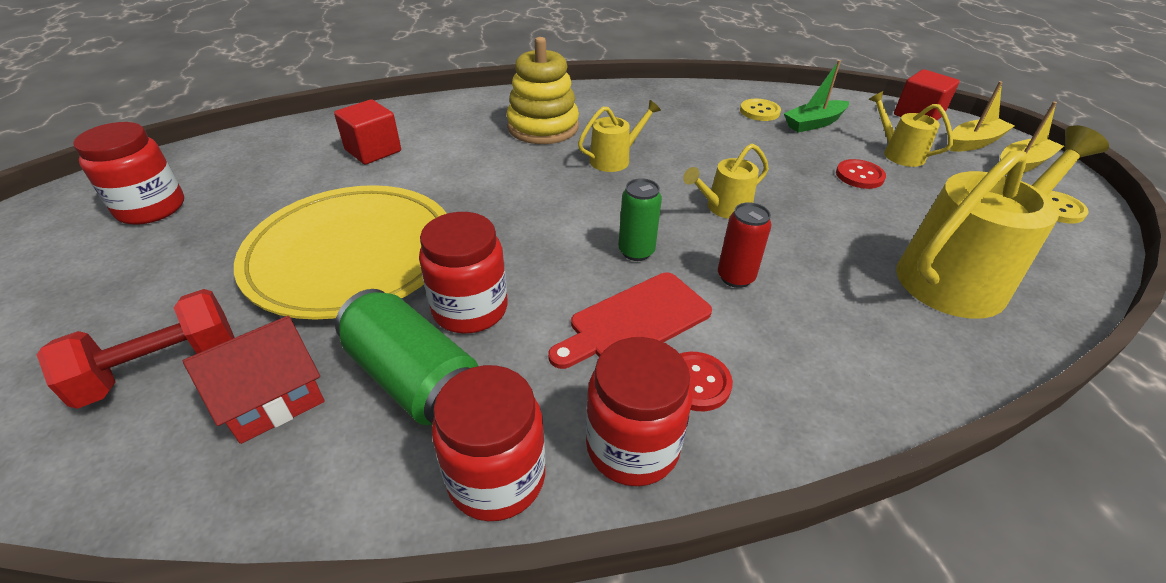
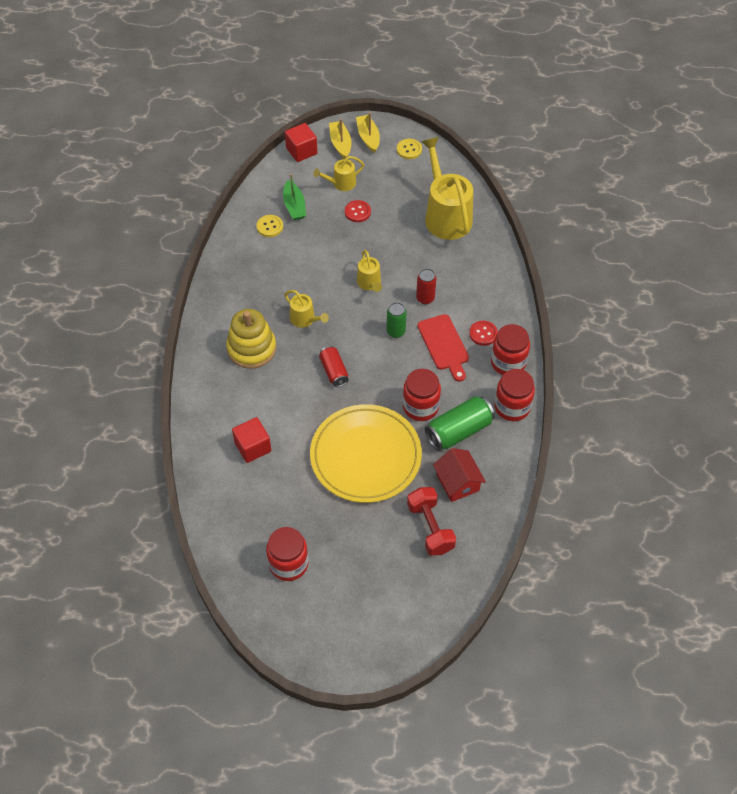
camera: 75 degrees left, 15 degrees up
(525, 198) = (334, 371): none -> red can
(614, 159) = (305, 319): yellow watering can -> yellow watering can turned 150 degrees clockwise

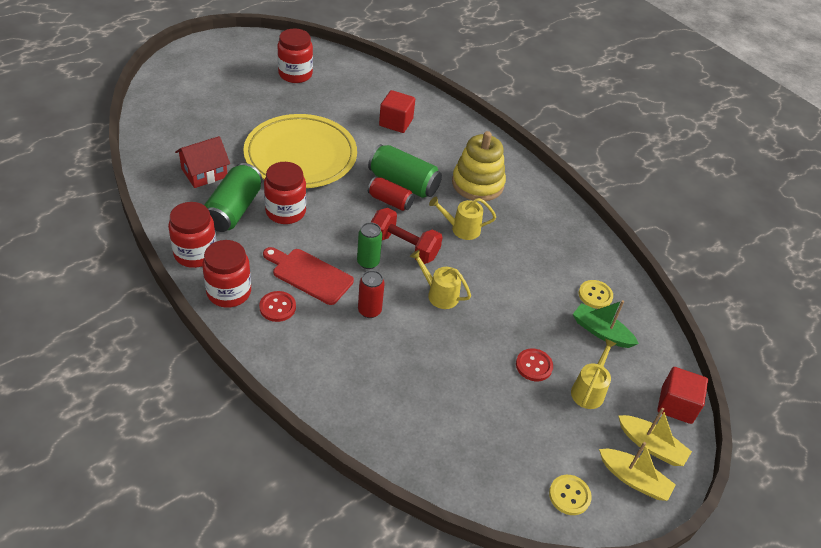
camera: 135 degrees right, 10 degrees down
(308, 381) = (403, 183): none -> green can
(430, 528) = (204, 135): red dumbbell -> red dumbbell (404, 247)
(446, 216) = (436, 424): yellow watering can -> none
(457, 482) = (204, 173): red house -> red house turned 60 degrees counterclockwise

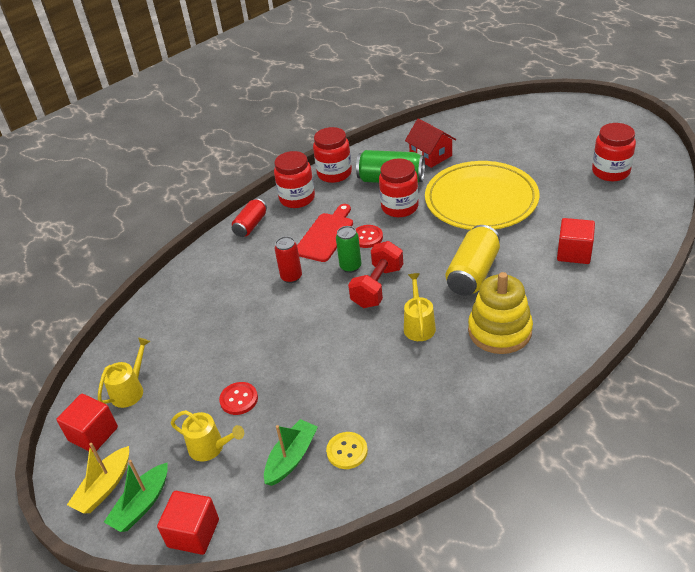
camera: 95 degrees right, 5 degrees down
(277, 307) = (286, 225): red button -> red button (367, 237)
(390, 201) = (440, 268): red can -> red can (251, 225)
(403, 183) = (473, 273): green can -> yellow can
(439, 294) = (320, 319): yellow watering can -> yellow watering can (130, 390)
(569, 495) = (93, 434): yellow button -> red cube
(651, 446) = (142, 505): yellow boat -> green boat

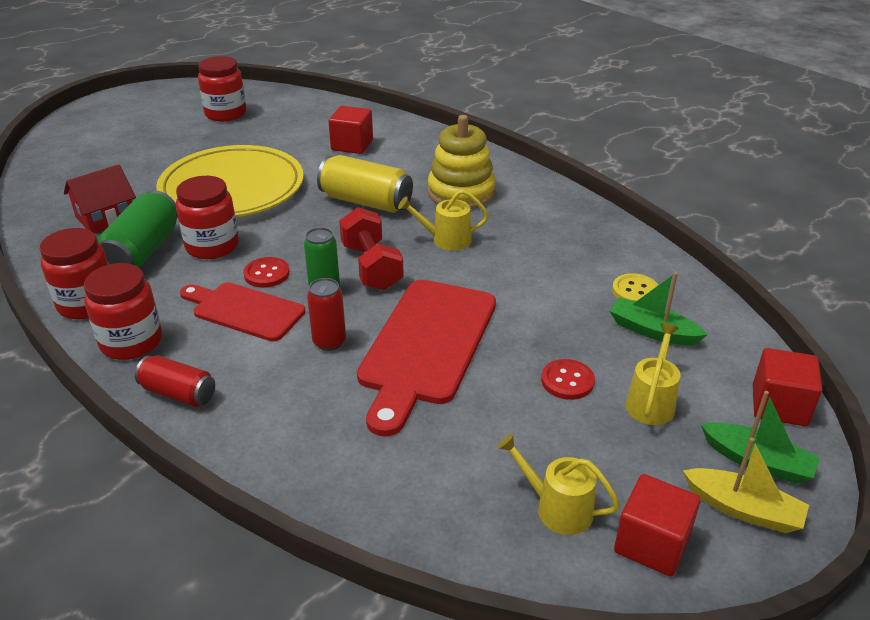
camera: 95 degrees left, 5 degrees down
(283, 323) = (426, 346): none -> red cutting board
(377, 287) = (371, 267): red dumbbell -> red dumbbell turned 45 degrees clockwise

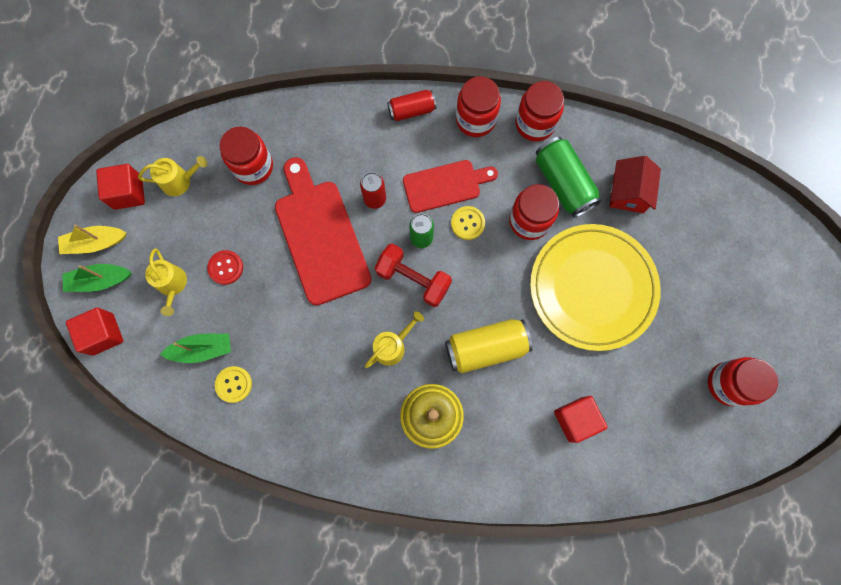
camera: 140 degrees right, 40 degrees up
(266, 274) = (467, 223): red button -> yellow button
(436, 460) = (253, 167): none -> red jar

